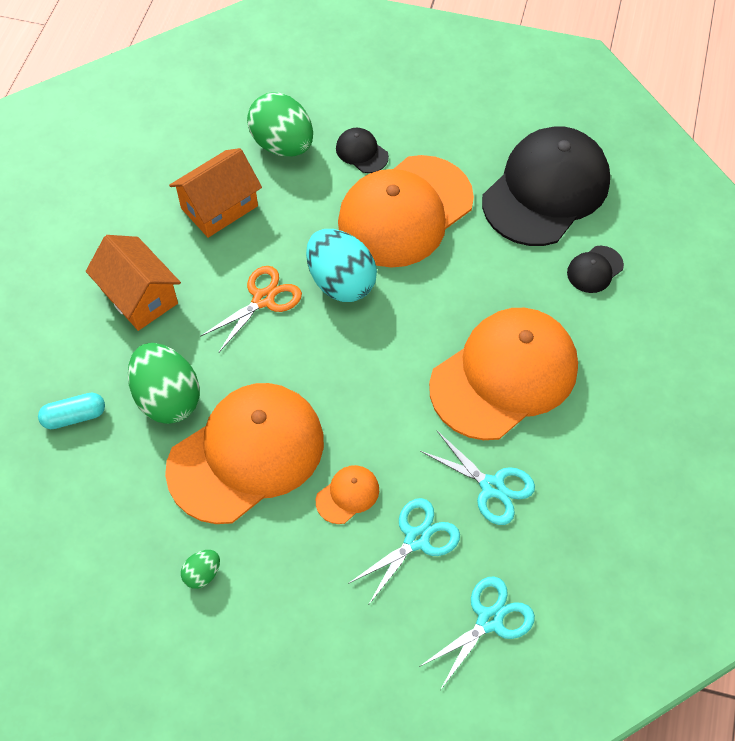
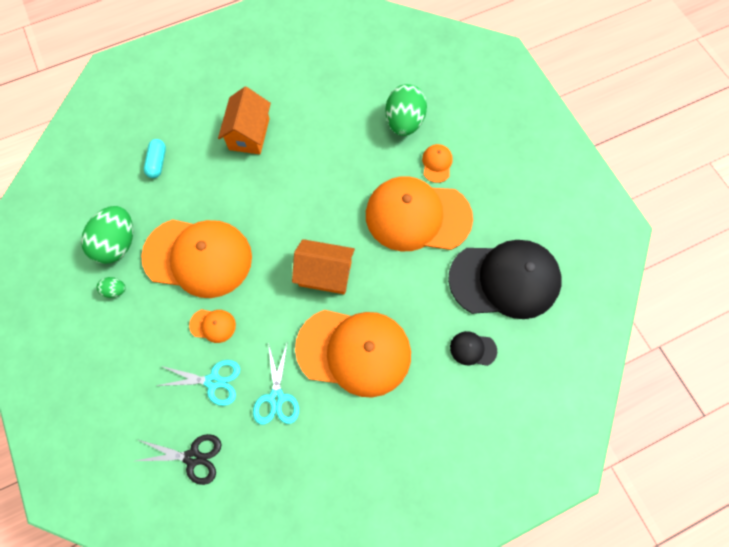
camera: 50 degrees right, 10 degrees up
(74, 416) = (157, 162): turquoise capsule -> turquoise capsule turned 60 degrees clockwise
(167, 398) = (201, 195): green egg -> green egg (118, 243)
(219, 207) = (336, 125): orange house -> orange house (325, 274)
(263, 299) = (297, 191): orange scissors -> none
(341, 282) = (341, 220): turquoise egg -> none
(361, 152) = (437, 164): black cap -> orange cap
(489, 620) = (193, 457): turquoise scissors -> black scissors

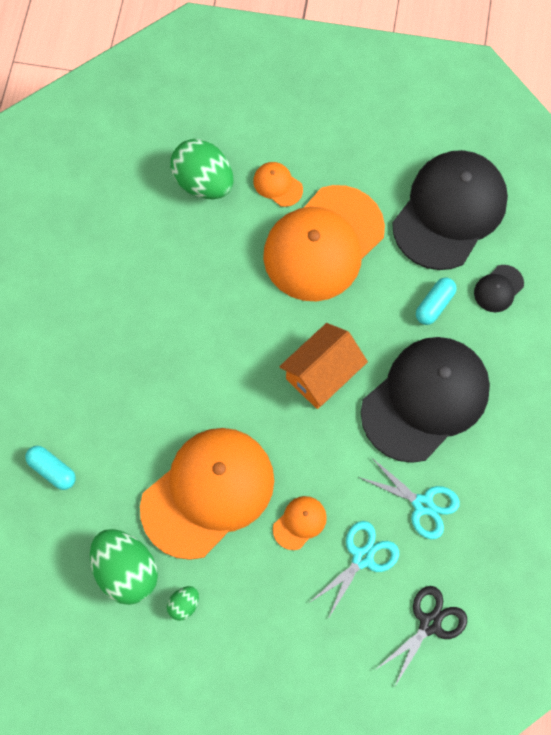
camera: 55 degrees left, 0 degrees up
(249, 134) = (93, 349): orange house -> none
(354, 351) = (425, 399): orange cap -> black cap
(427, 313) = (434, 305): none -> turquoise capsule

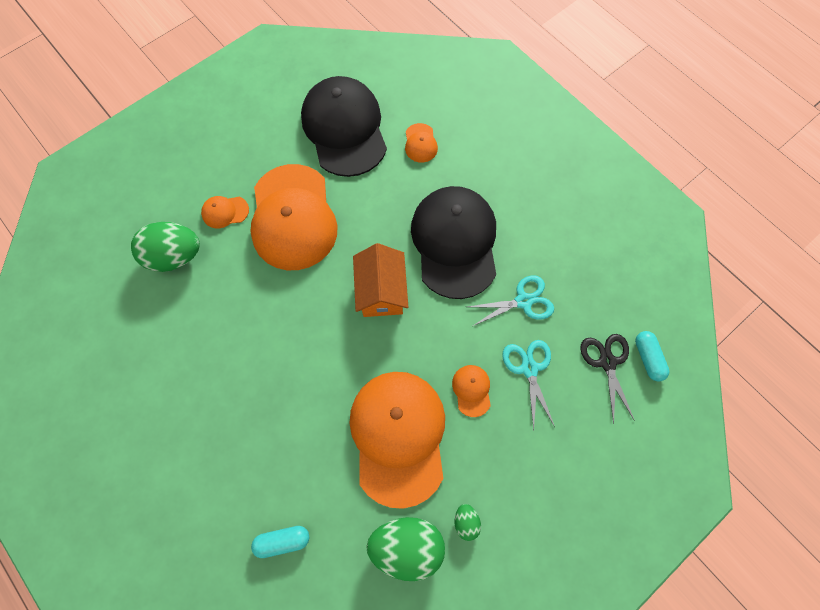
camera: 50 degrees left, 0 degrees up
(434, 305) = (397, 187): turquoise capsule -> turquoise capsule (648, 358)
(498, 289) = (420, 143): black cap -> orange cap

